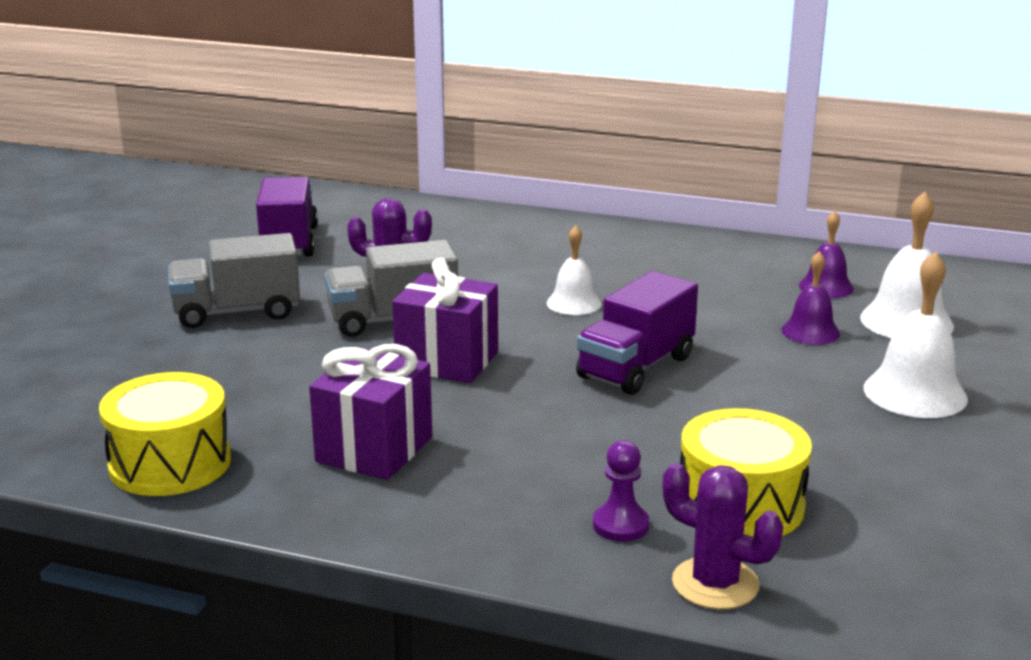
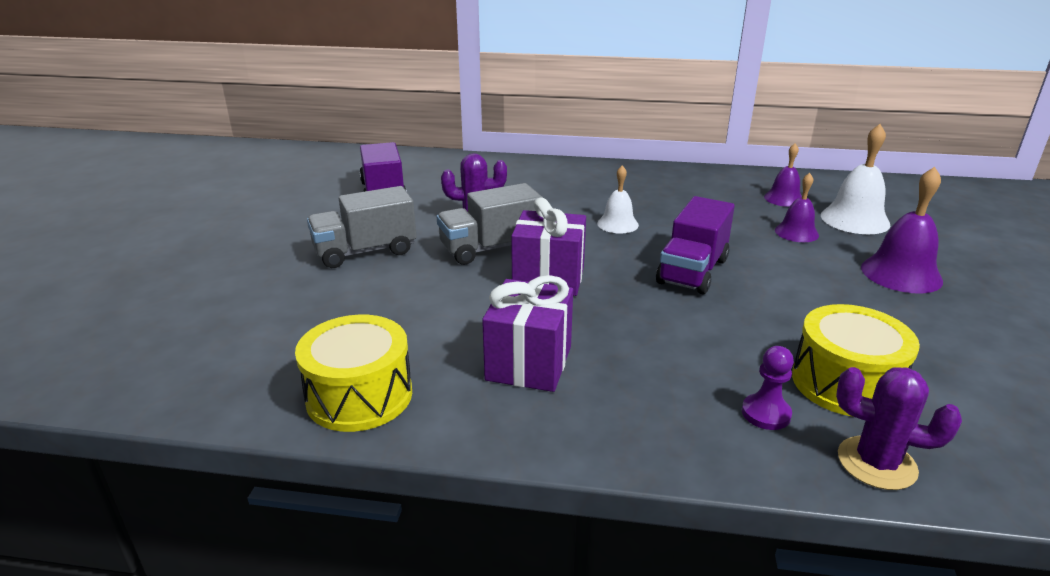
camera: 10 degrees left, 5 degrees up
(915, 393) = (901, 274): white bell -> purple bell

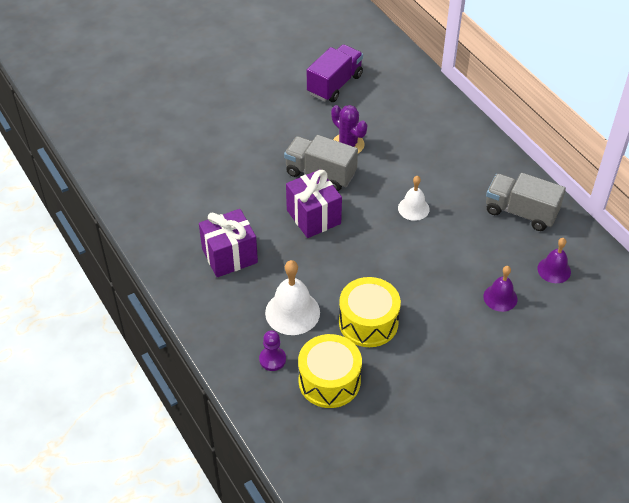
camera: 50 degrees right, 20 degrees up
(359, 396) = (153, 217): yellow drum -> yellow drum (368, 322)
(365, 252) = (263, 129): grey truck -> grey truck (520, 212)
(692, 271) = (387, 271): purple truck -> none
(855, 219) = (559, 320): white bell -> white bell (292, 312)
(876, 463) = (271, 412): purple cactus -> none
(901, 274) = (492, 369): purple bell -> none

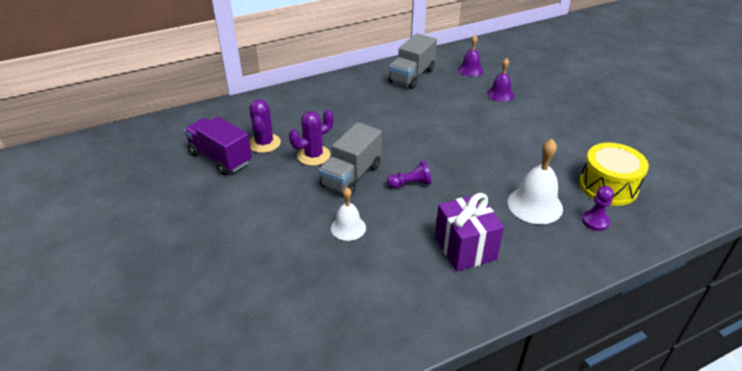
camera: 85 degrees left, 10 degrees down
(313, 217) = (410, 184): purple gift -> purple pawn
(362, 108) = (264, 143): none -> purple cactus
(368, 322) = (537, 160): yellow drum -> none
(413, 208) = (403, 125): white bell -> white bell (348, 227)

